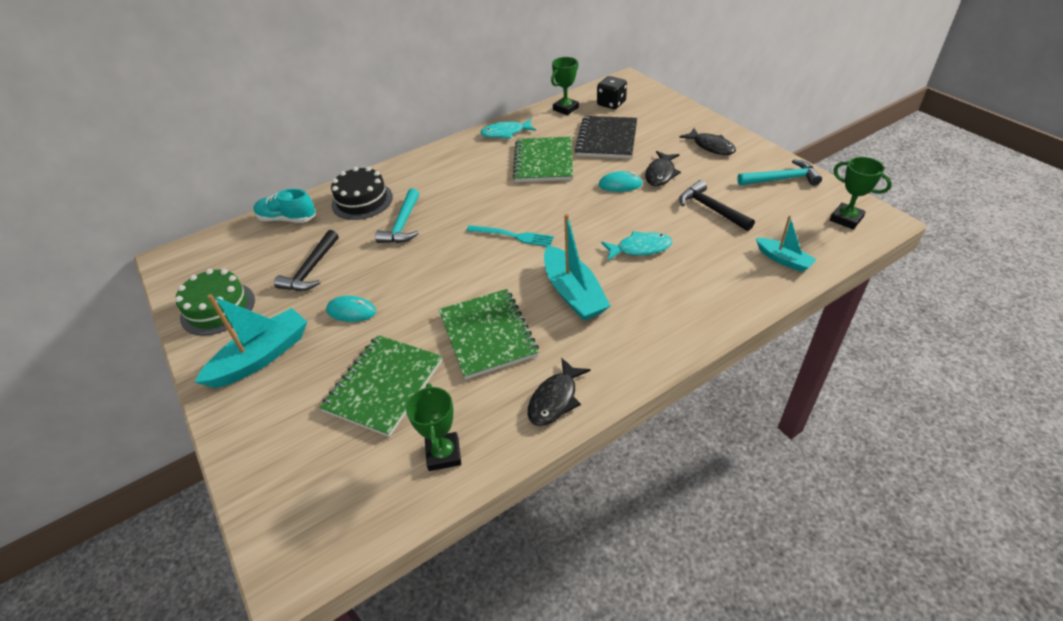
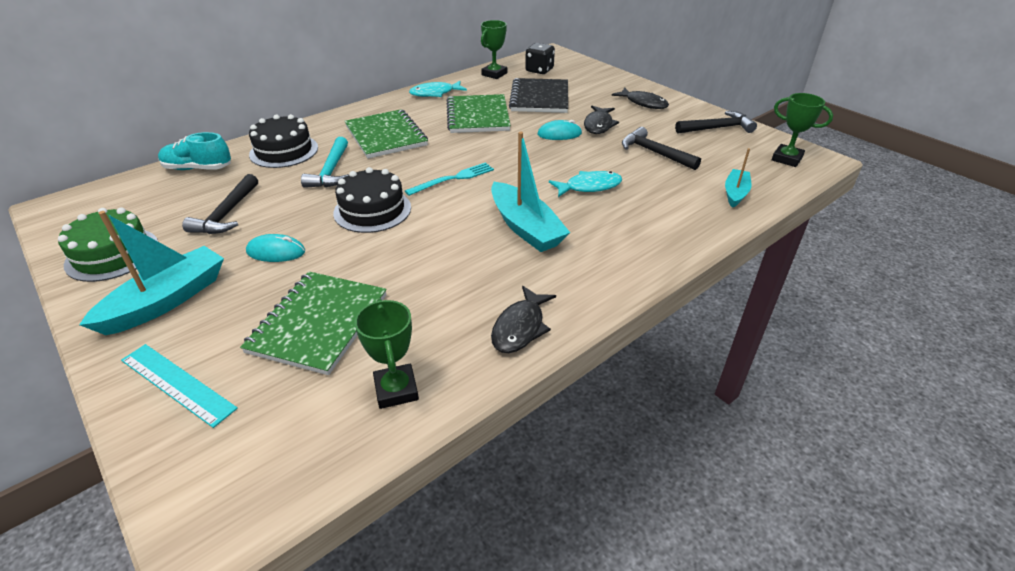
camera: 10 degrees left, 5 degrees down
(270, 437) = (177, 383): none -> turquoise ruler
(437, 269) = (372, 210): none -> black cake
(488, 335) = (436, 269): green notebook -> green notebook (386, 136)
(513, 236) = (453, 179): turquoise fork -> turquoise fork turned 45 degrees counterclockwise
(781, 179) = (717, 128): turquoise hammer -> black hammer
(783, 260) = (735, 193): turquoise boat -> turquoise boat turned 105 degrees counterclockwise

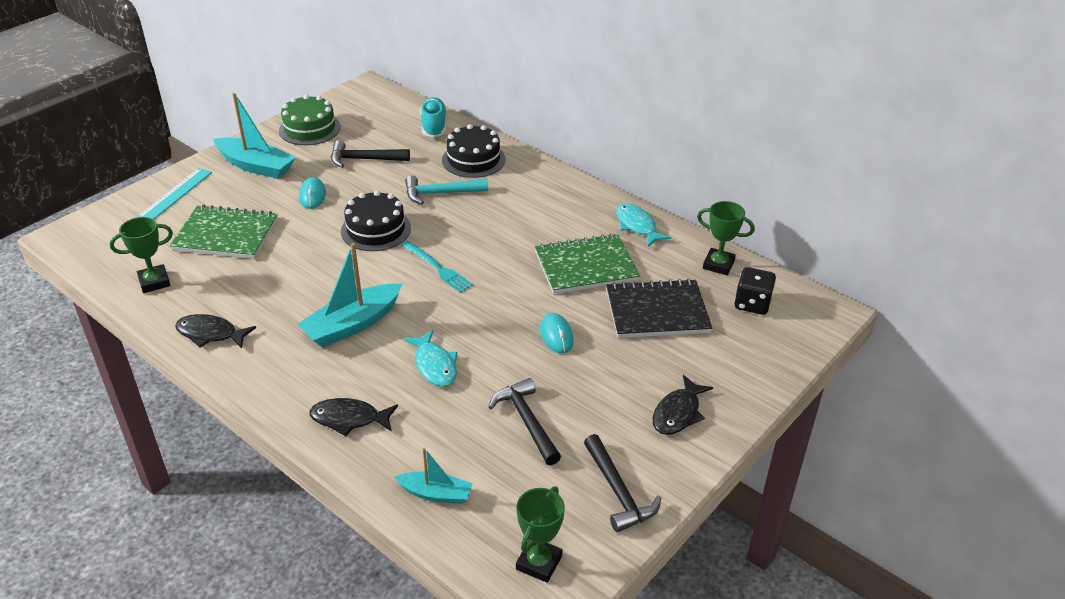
camera: 80 degrees right, 0 degrees up
(386, 136) = (518, 211): green notebook -> none
(598, 125) = (591, 368): black fish -> black fish (349, 419)
(654, 153) = (526, 421): black hammer -> black hammer turned 60 degrees counterclockwise

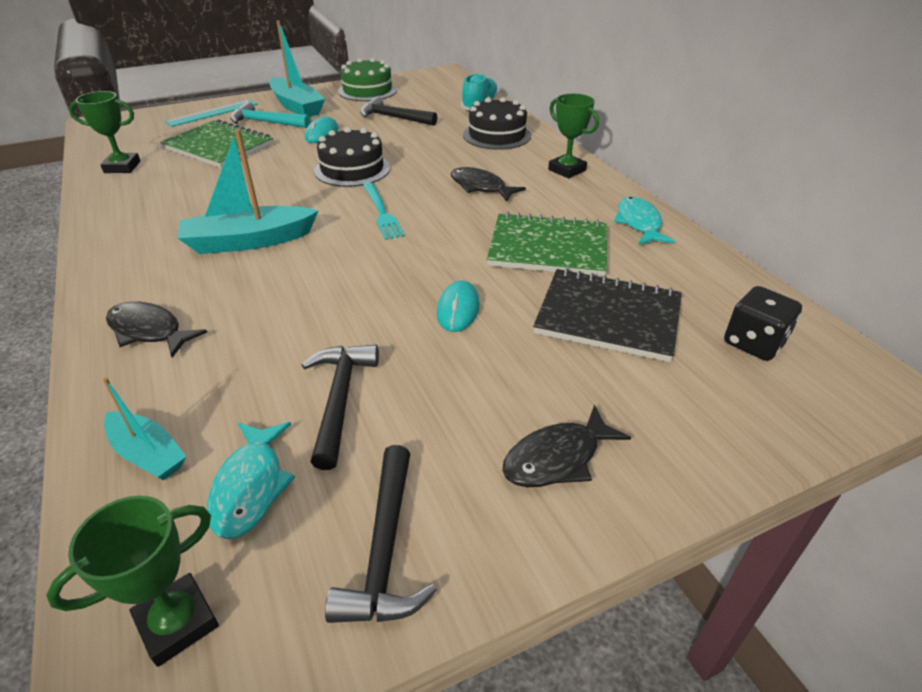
camera: 25 degrees right, 0 degrees up
(210, 334) = (116, 216): black fish -> black fish (480, 187)
(434, 365) = (291, 303): turquoise fish -> turquoise fish (250, 487)
(441, 193) = (441, 154): turquoise hammer -> turquoise hammer (266, 122)
(718, 265) = (725, 285): green trophy -> green trophy (567, 170)

